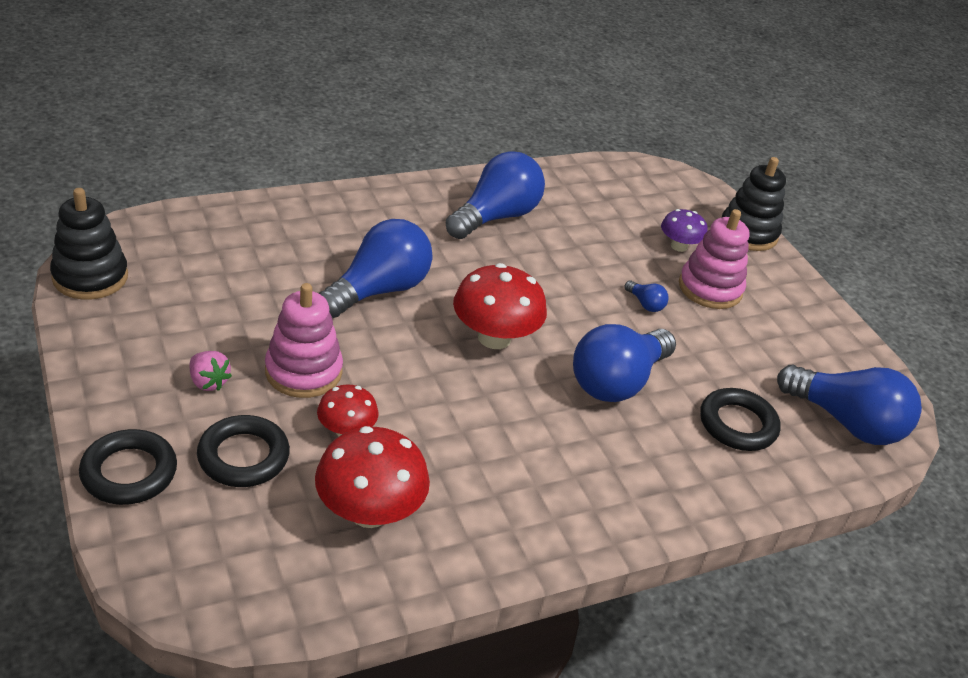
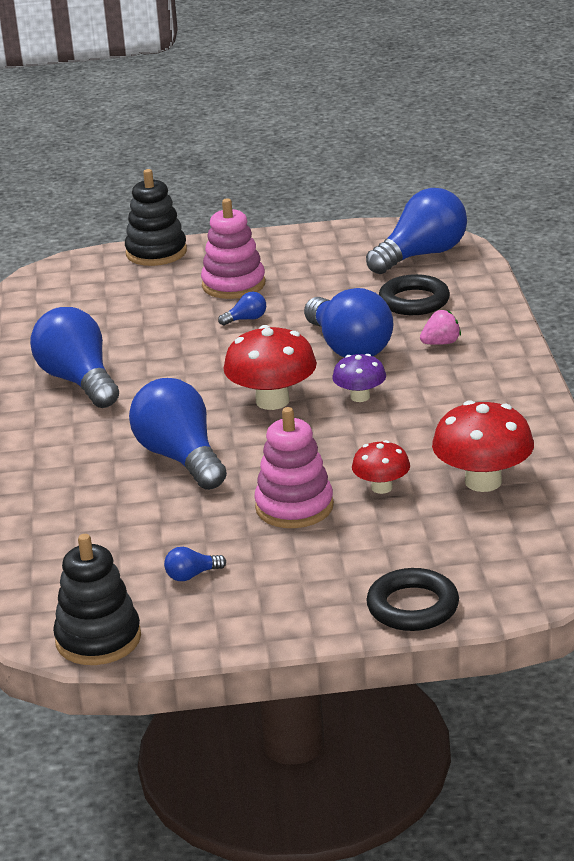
camera: 65 degrees left, 10 degrees down
(185, 318) = (192, 575): none -> blue light bulb
(208, 382) = (296, 562): pink strawberry -> pink strawberry (441, 343)
(243, 456) = (404, 543): black ring -> none
(679, 246) = (164, 290): purple mushroom -> purple mushroom (360, 397)

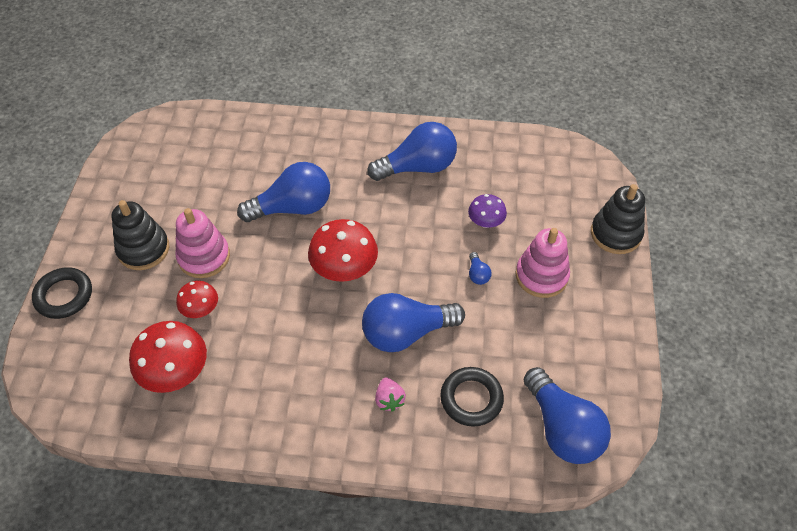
camera: 100 degrees right, 25 degrees up
(98, 639) = (126, 149): black stacking toy -> black stacking toy (143, 249)
(192, 575) = (160, 195): blue light bulb -> none
(360, 397) = (327, 323): purple mushroom -> purple mushroom (485, 222)

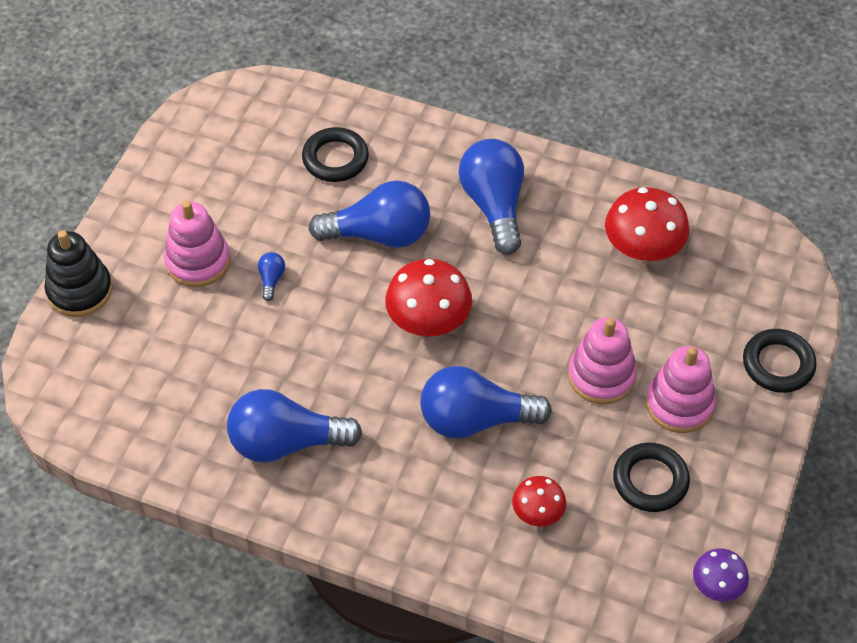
camera: 165 degrees left, 0 degrees up
(143, 249) = (679, 404): black stacking toy -> pink stacking toy
(164, 195) = (650, 480): none -> black ring
(201, 309) = (610, 311): red mushroom -> red mushroom (537, 513)
(389, 400) = (419, 175): pink strawberry -> none
(485, 222) = (231, 341): purple mushroom -> purple mushroom (717, 586)
(562, 428) = (258, 116): blue light bulb -> blue light bulb (494, 205)

